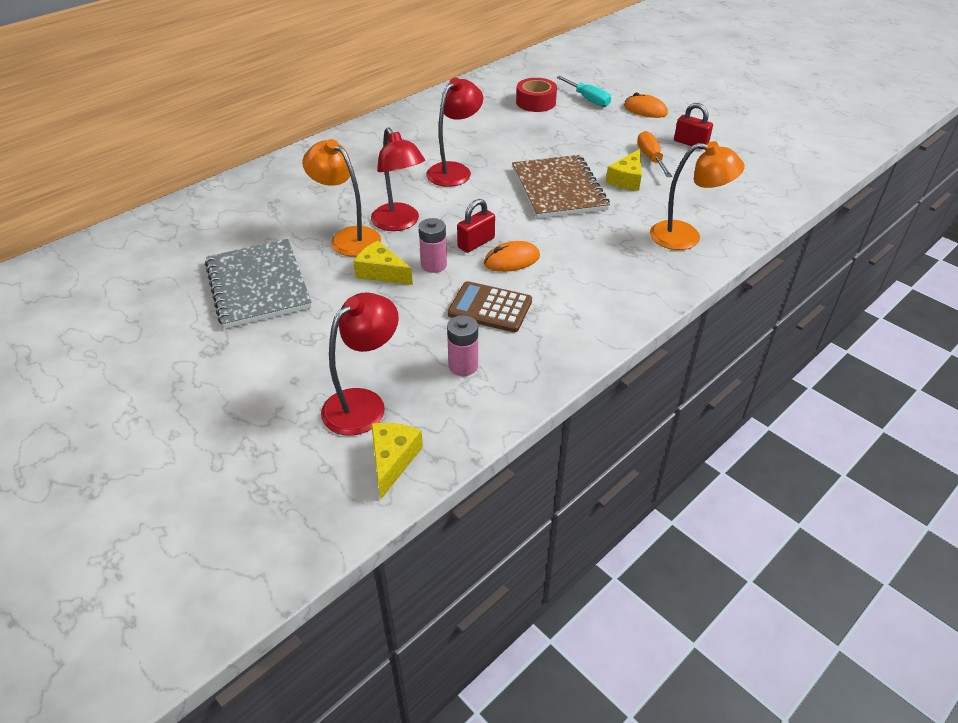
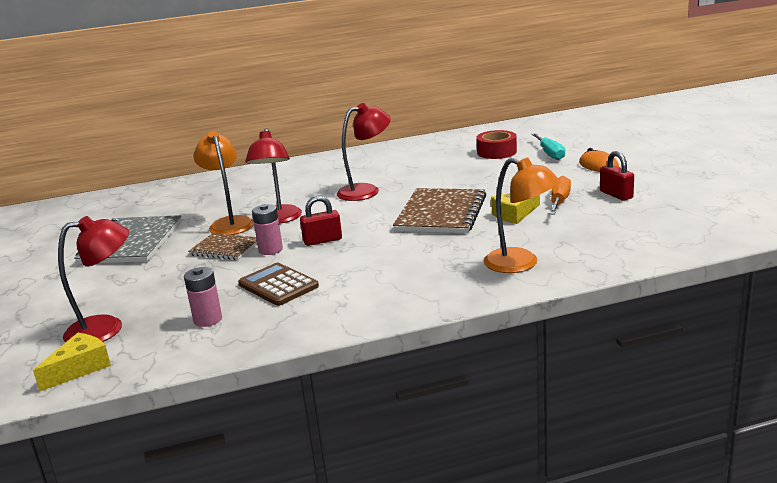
camera: 30 degrees right, 20 degrees down
(381, 272) = (225, 248): yellow cheese -> brown notebook
(511, 260) = (337, 256): orange mouse -> none

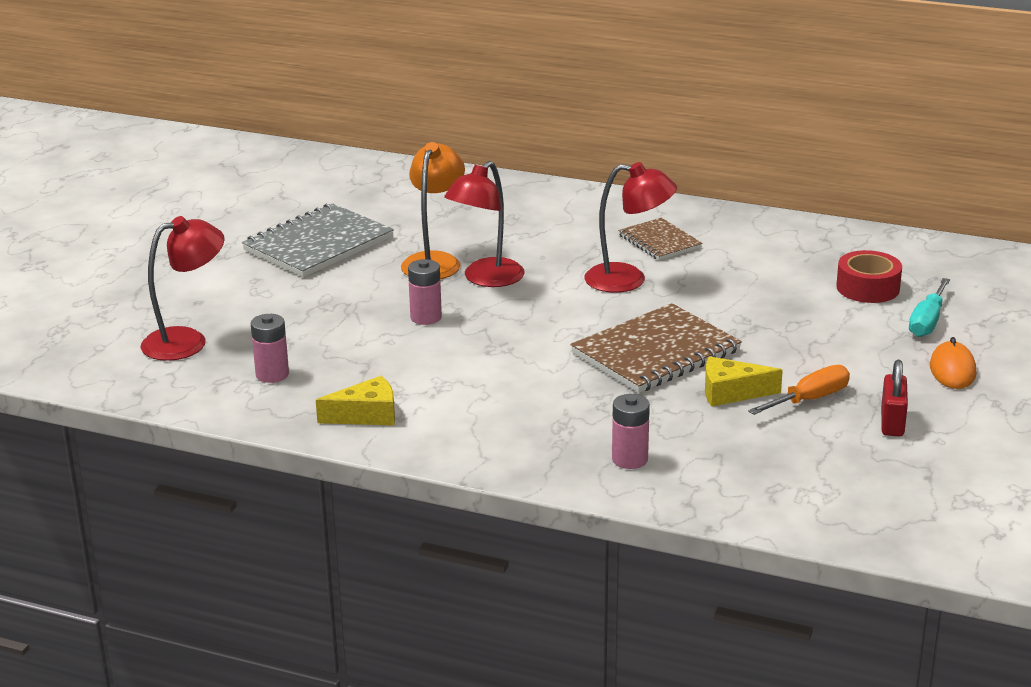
camera: 35 degrees right, 5 degrees up
(80, 368) = (124, 374): yellow cheese -> yellow cheese (366, 415)
(106, 328) = (187, 341): red lamp -> red lamp turned 45 degrees counterclockwise
(225, 248) = (389, 294): brown notebook -> brown notebook (659, 241)
(278, 285) = (376, 366): brown calculator -> none
(322, 240) = (488, 330): red padlock -> none
(521, 264) = (629, 459): orange lamp -> pink battery

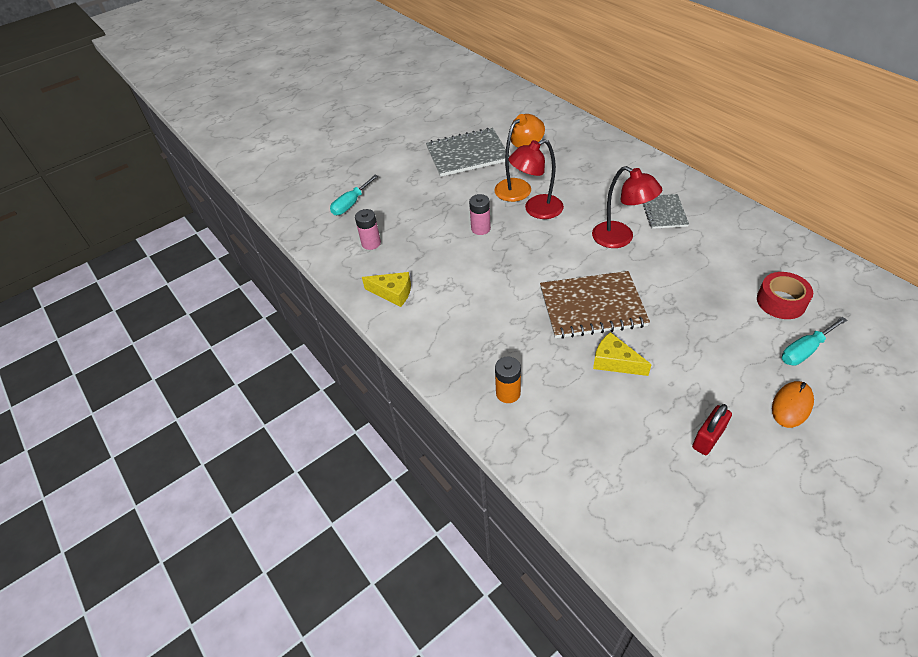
camera: 35 degrees right, 20 degrees up
(187, 341) = (351, 204): red lamp -> turquoise screwdriver
(629, 459) = (508, 393): pink battery -> orange battery
(659, 241) = (664, 212): brown notebook -> grey notebook
(810, 399) = (664, 390): orange screwdriver -> none

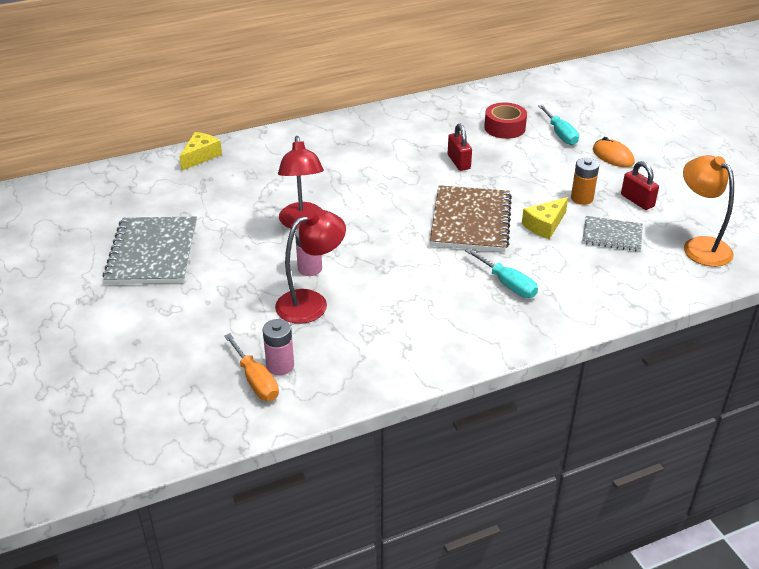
camera: 80 degrees left, 10 degrees down
(351, 204) = (179, 376): turquoise screwdriver -> turquoise screwdriver (507, 284)
(354, 236) = (256, 380): none -> orange screwdriver
(393, 293) = (386, 357): yellow cheese -> yellow cheese (200, 156)
(508, 393) = (565, 296): orange battery -> orange battery (582, 198)
(518, 186) = (251, 226): orange lamp -> orange lamp (700, 246)
(620, 239) = (383, 182): red lamp -> red lamp (311, 302)
(664, 212) = (359, 149): grey notebook -> grey notebook (612, 235)
(687, 280) = (458, 162): none -> red padlock

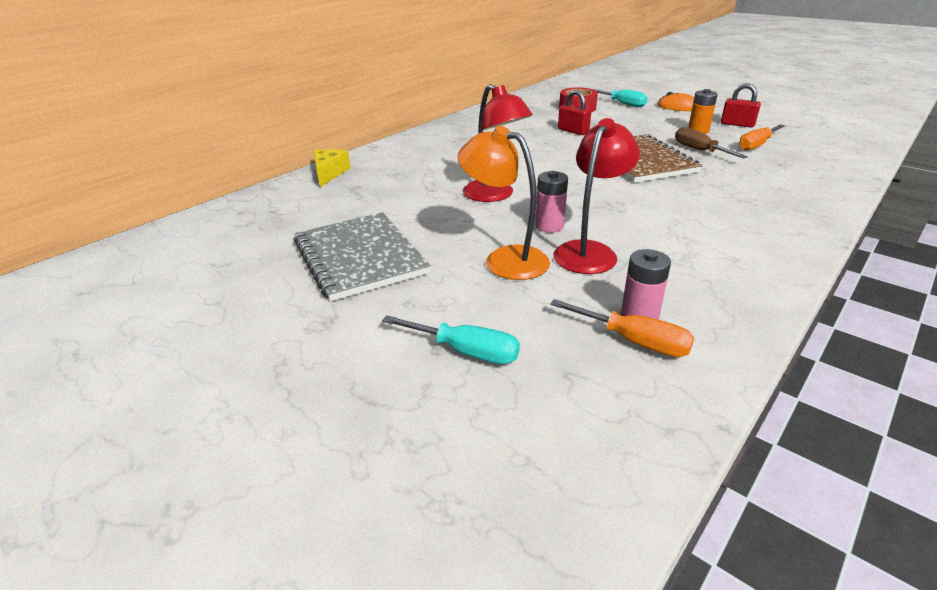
camera: 25 degrees left, 5 degrees down
(507, 284) = (737, 191): turquoise screwdriver -> turquoise screwdriver (466, 351)
(545, 225) = (699, 150): yellow cheese -> brown screwdriver
(612, 235) = (756, 145): grey notebook -> orange screwdriver
(700, 246) = (823, 137): orange lamp -> orange lamp (505, 259)

